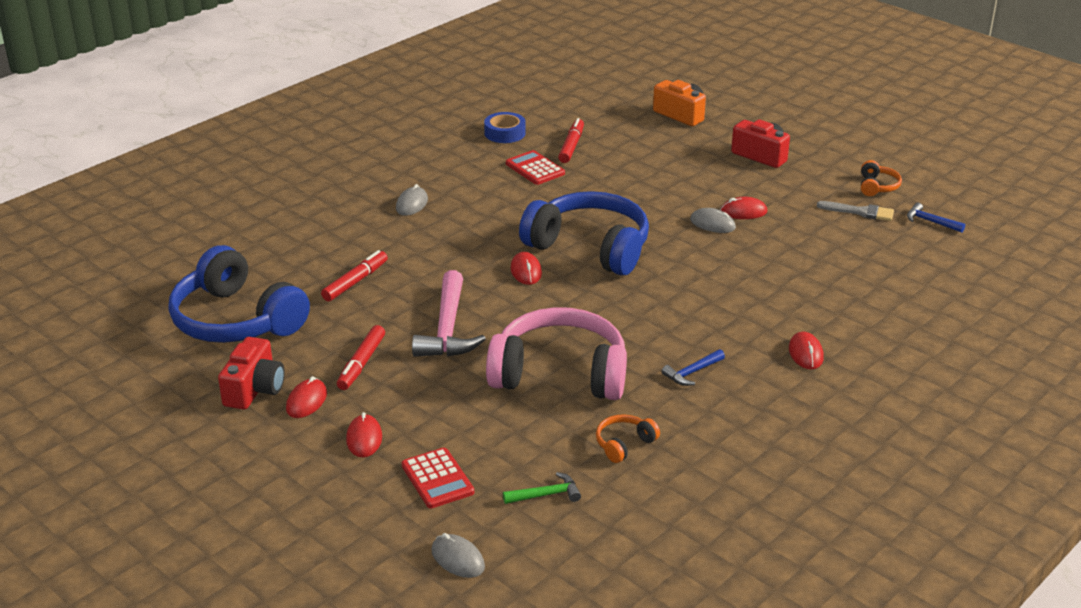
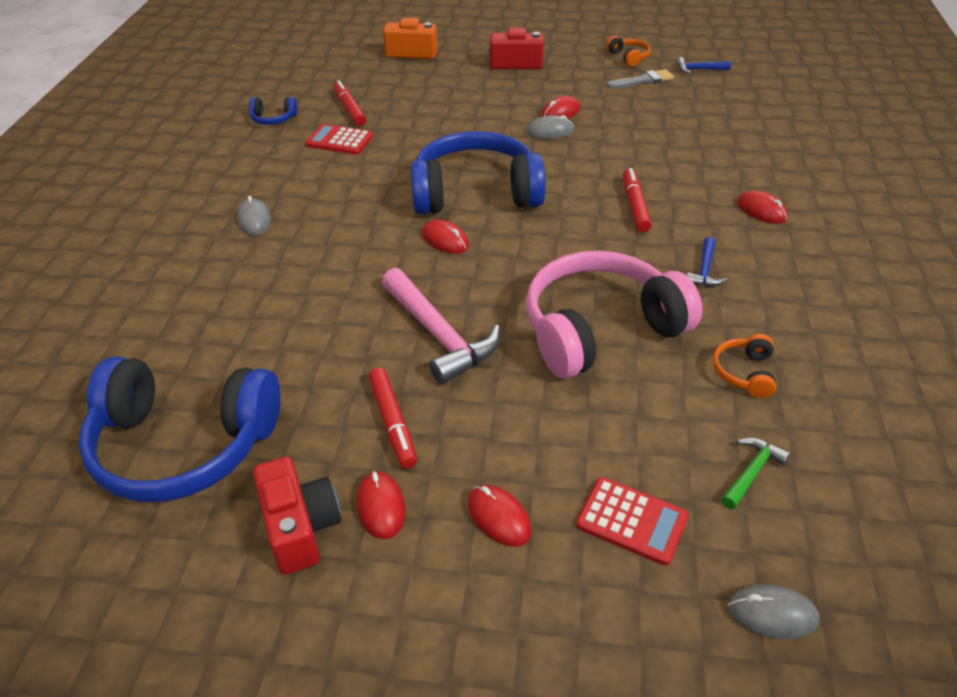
camera: 35 degrees left, 10 degrees up
(355, 282) = (282, 329): red marker -> red marker (635, 206)
(505, 133) = (273, 119): blue tape -> blue headphones

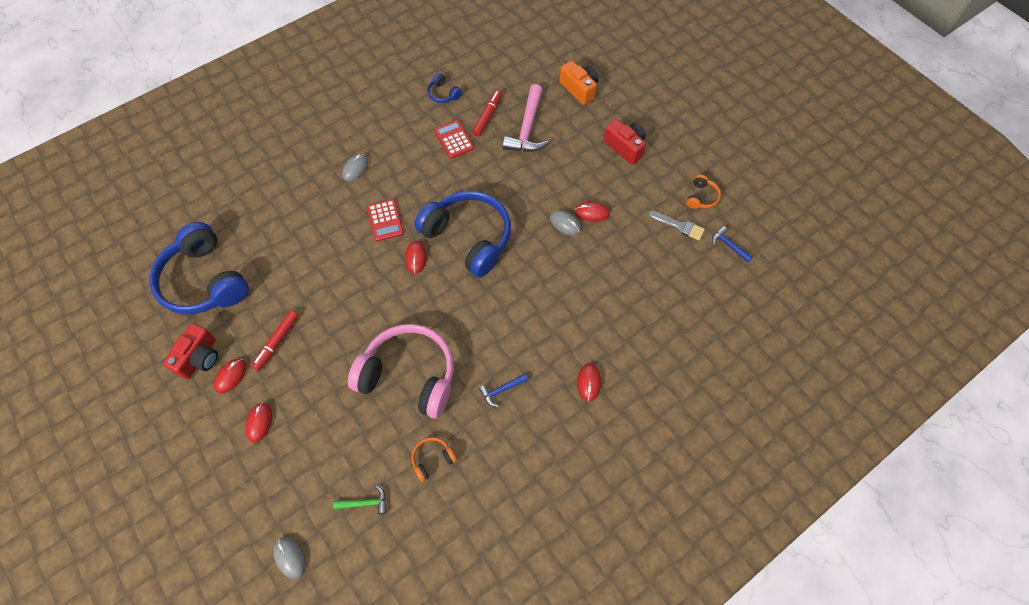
camera: 45 degrees right, 20 degrees up
(439, 335) = (345, 314): pink hammer -> pink hammer (527, 128)
(632, 521) = (297, 473): red calculator -> red calculator (385, 220)
(635, 206) = (530, 318): red marker -> none

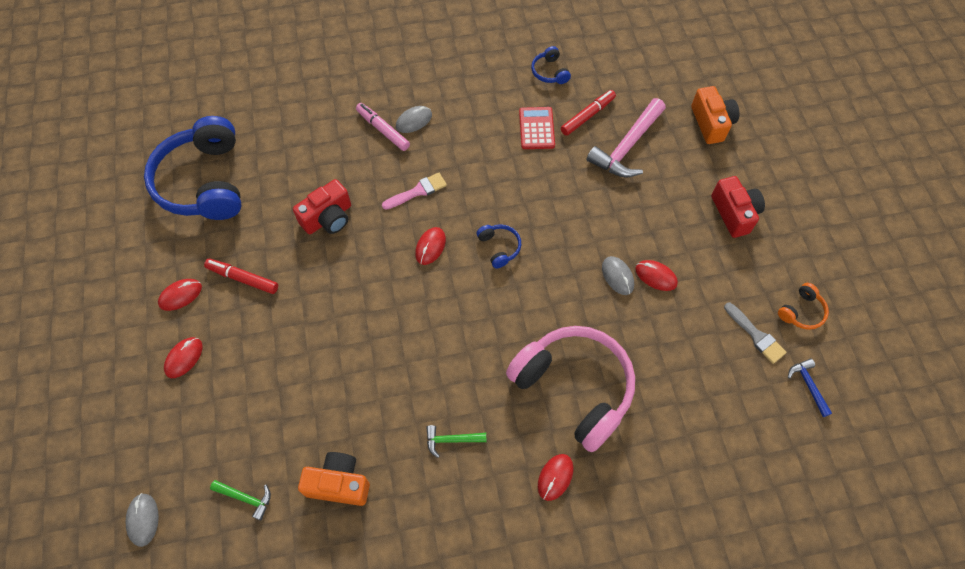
camera: 25 degrees right, 0 degrees up
(199, 358) = (160, 262): red camera -> red camera (328, 218)
(277, 342) = (243, 278): red marker -> red marker turned 60 degrees clockwise
(334, 185) = (383, 130): none -> pink marker
(385, 220) = (417, 191): red calculator -> pink brush
(409, 375) = (359, 377): pink headphones -> pink headphones (574, 388)
(432, 459) = (339, 483): orange headphones -> orange camera
(468, 237) = (499, 247): blue headphones -> blue headphones, size x0.41
(501, 390) = (451, 440): blue hammer -> green hammer

